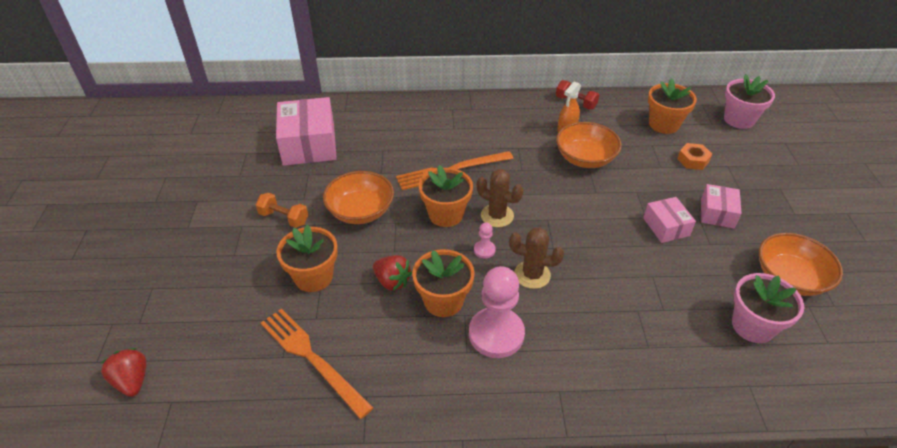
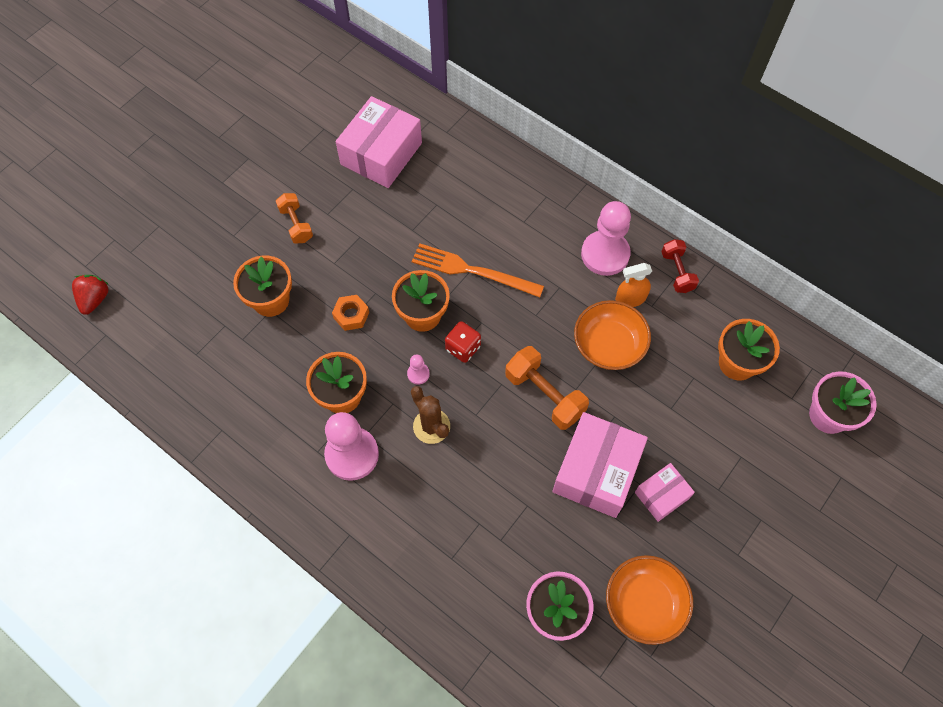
camera: 40 degrees right, 20 degrees up
(312, 358) = (212, 371): orange fork -> none
(360, 211) = (359, 260): orange bowl -> none
(392, 281) = (322, 348): red strawberry -> none
(497, 216) = (463, 348): brown cactus -> red dice
(524, 117) = (605, 254): none -> pink pawn
(582, 207) = (544, 395): none -> orange dumbbell
(666, 227) = (596, 471): pink box -> pink box, size x1.84
(693, 160) = (713, 425): orange nut -> orange nut (351, 315)

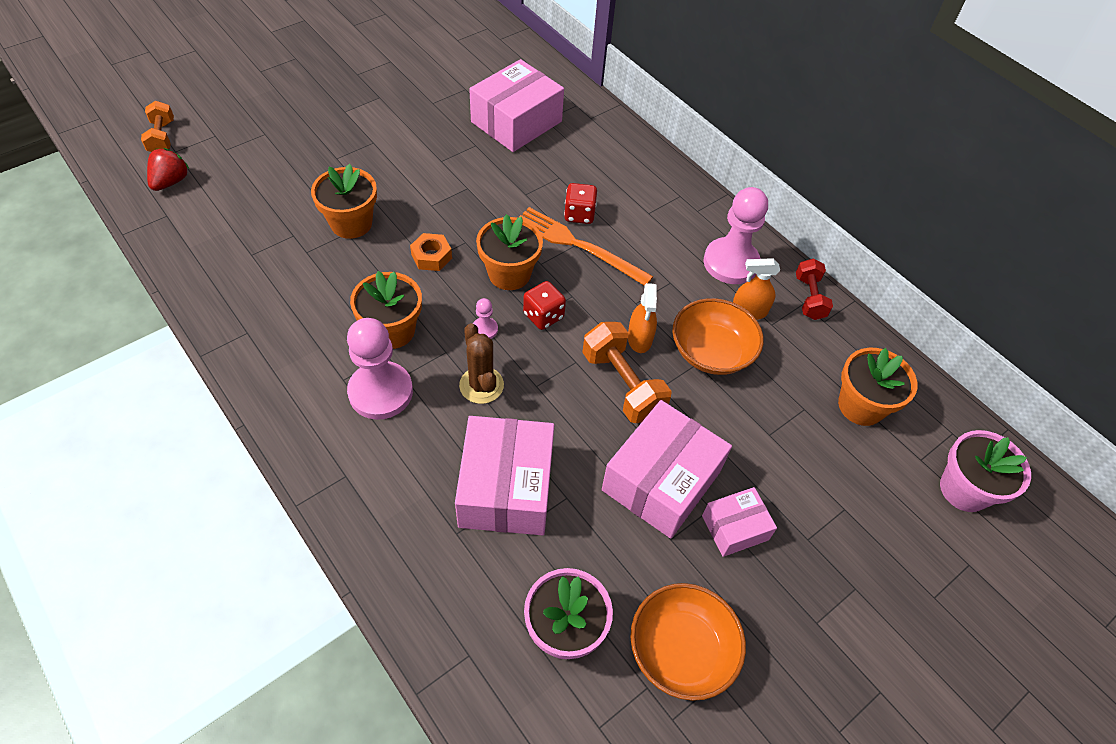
camera: 10 degrees right, 10 degrees down
(296, 224) = (405, 163): orange dumbbell -> orange dumbbell (162, 137)
(465, 239) = (579, 214): none -> red dice
(478, 510) = (506, 488): none -> pink box
(547, 348) = (640, 338): none -> orange spray bottle

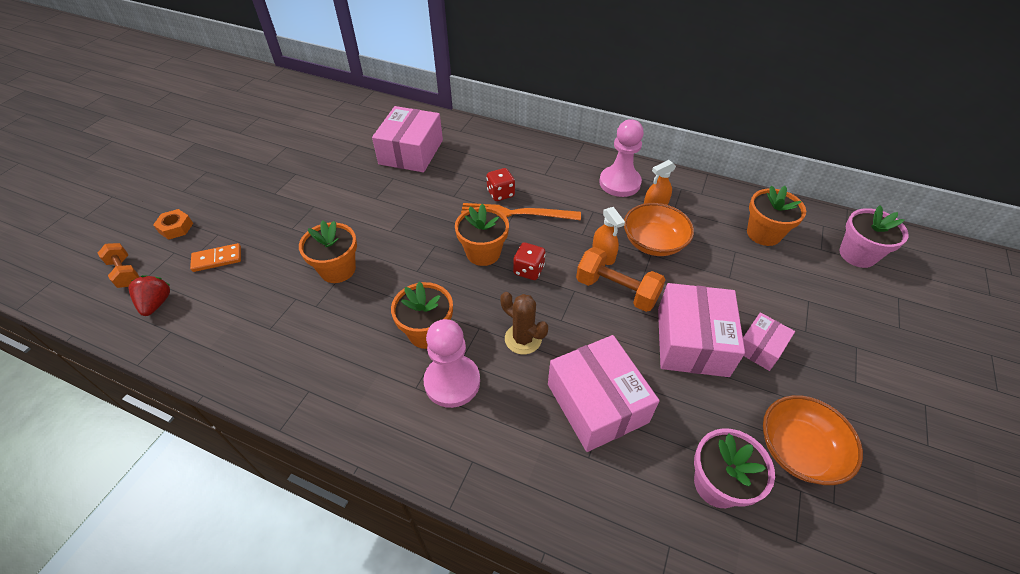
camera: 25 degrees left, 5 degrees down
(248, 160) = (217, 259): none -> orange domino
(431, 256) = (417, 266): orange nut -> orange nut (176, 228)
(484, 329) = (495, 299): pink pawn -> none
(809, 298) = (682, 184): red dumbbell -> none

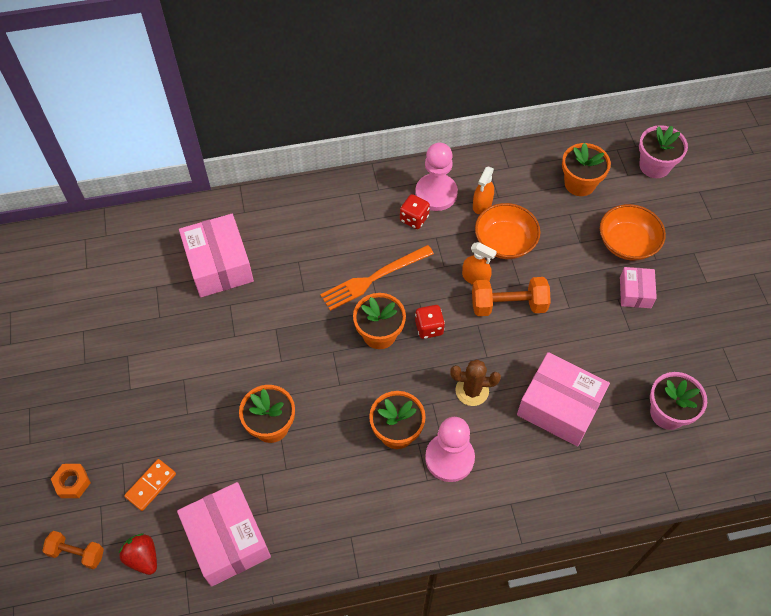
camera: 35 degrees left, 10 degrees up
(500, 194) = (344, 264): red dice -> red dice (414, 218)
(692, 341) = (589, 316): pink box -> pink box (227, 539)
(798, 450) = (700, 357): orange bowl -> orange bowl (627, 243)

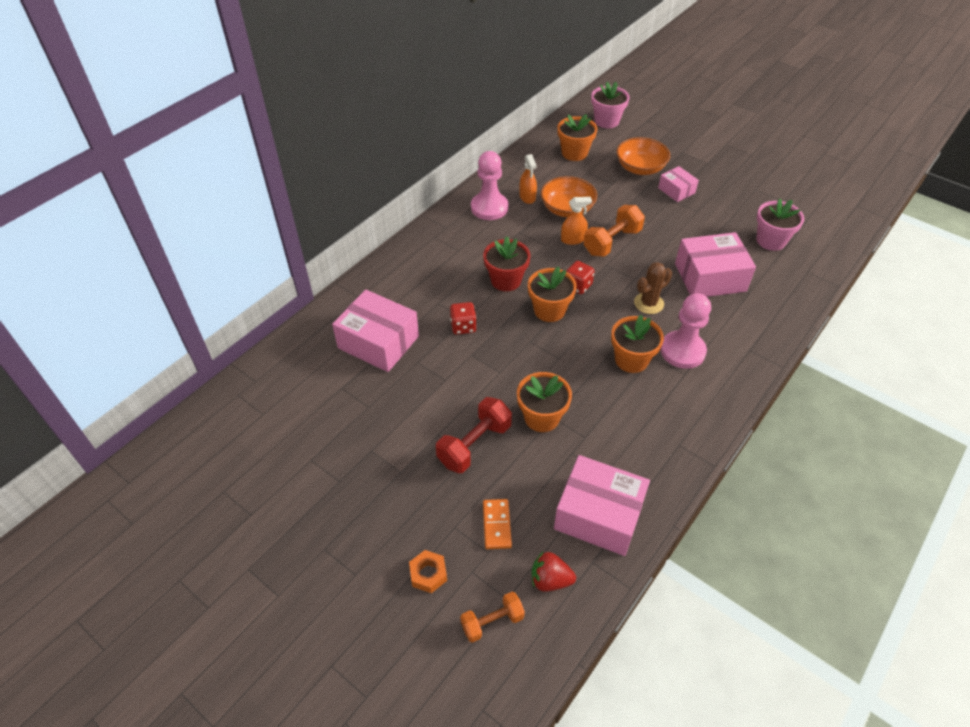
camera: 40 degrees left, 10 degrees down
(200, 409) = (474, 445): none -> red dumbbell
(374, 278) = (506, 280): orange fork -> red flower pot
(414, 218) = (491, 230): red dice -> red dice (463, 326)

